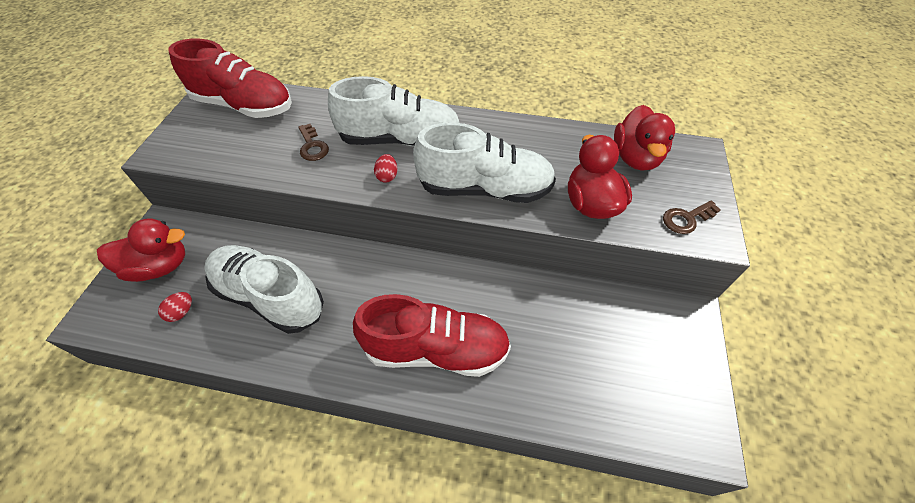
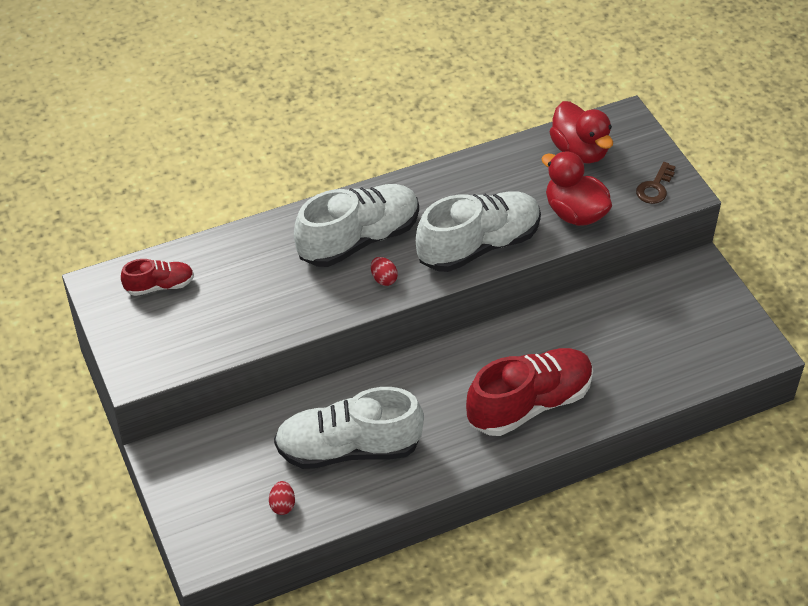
camera: 35 degrees left, 5 degrees down
(160, 266) = (211, 486): red duck -> none
(244, 106) = (159, 286): red shoe -> red shoe, size x0.50
(312, 146) = (282, 288): brown key -> none

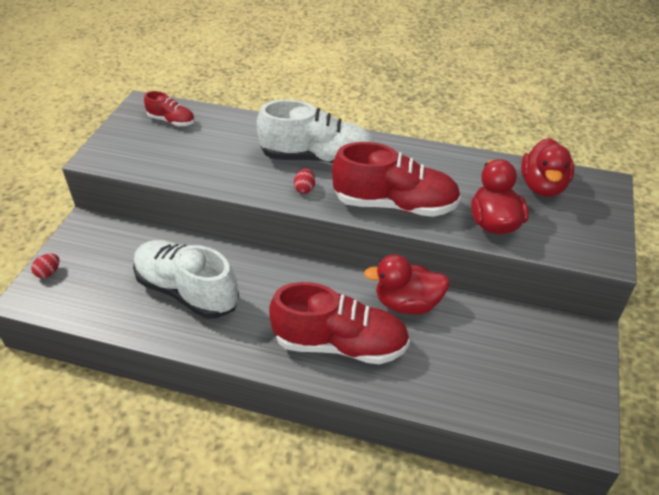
camera: 40 degrees right, 5 degrees down
(282, 505) = (107, 298): red egg -> red egg (48, 273)
(478, 245) = (395, 205): white shoe -> red shoe
(545, 333) = (407, 303): none -> red duck
(655, 187) = (583, 241): brown key -> none

